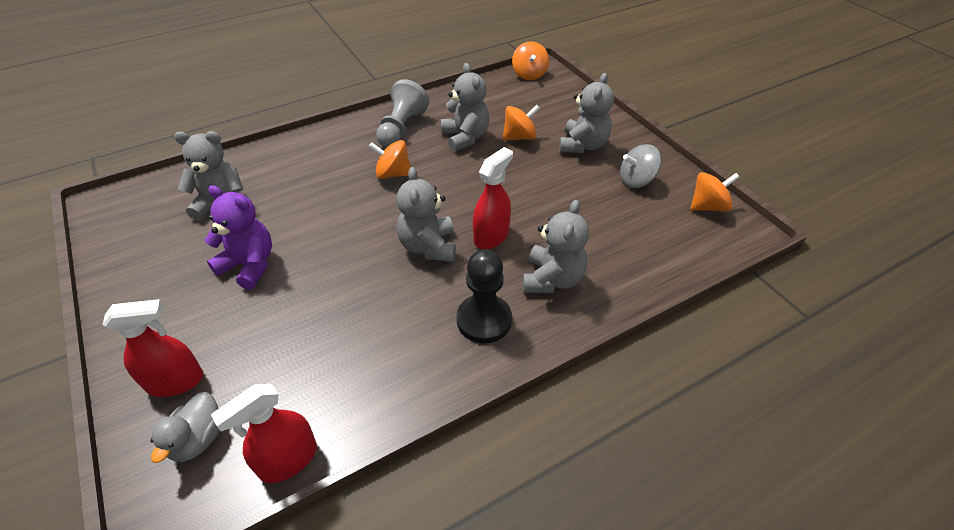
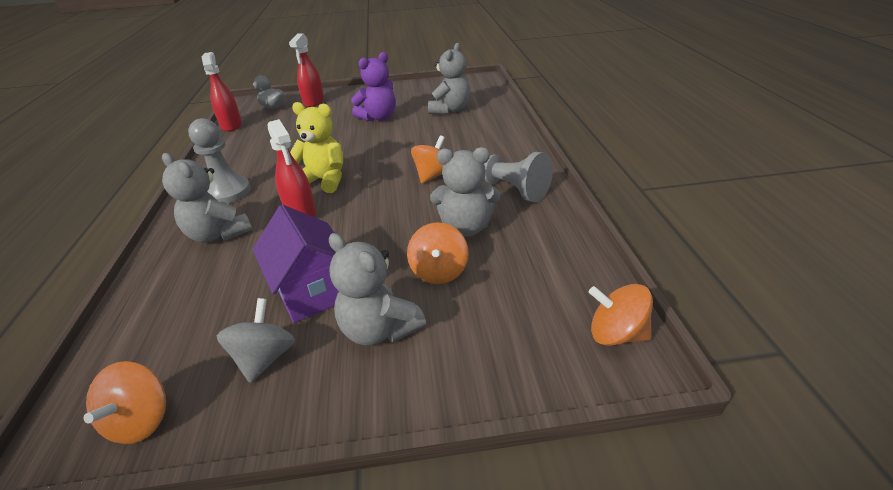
camera: 115 degrees right, 10 degrees down
(428, 246) = (324, 180): grey teddy bear -> yellow teddy bear
(484, 320) = (228, 192): black pawn -> grey pawn
(574, 185) = (313, 291): none -> purple house

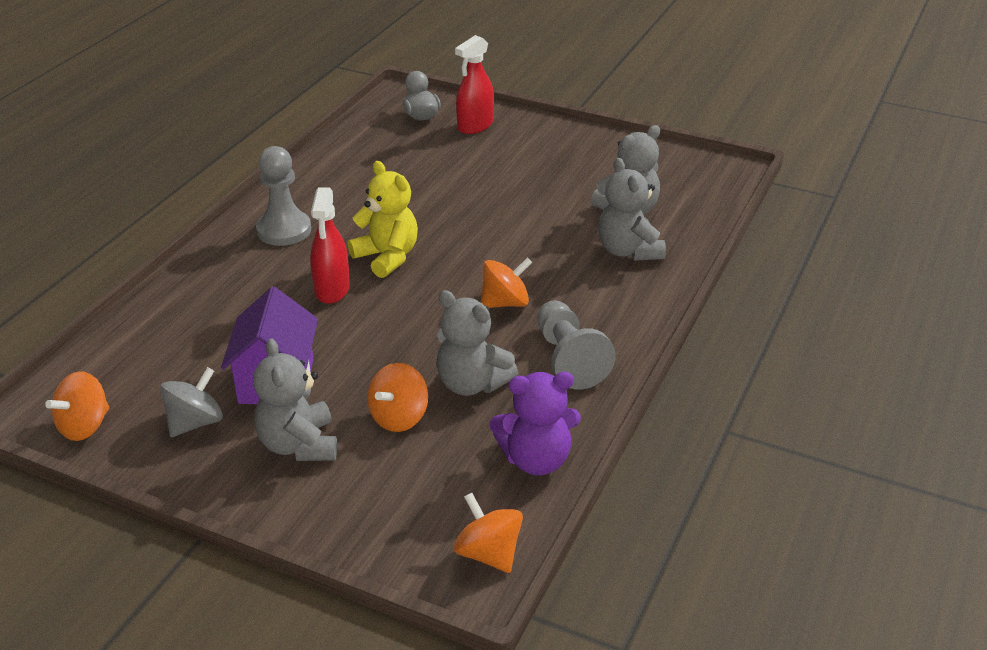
camera: 30 degrees right, 0 degrees up
(218, 234) = (241, 280): grey teddy bear -> grey teddy bear (628, 251)
(231, 125) = (354, 129): red spray bottle -> none
(378, 117) = (527, 186): purple teddy bear -> purple teddy bear (536, 460)

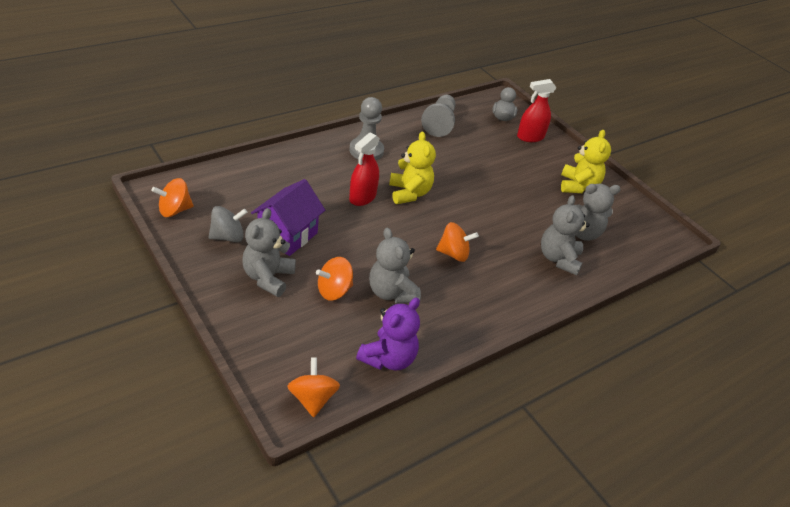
camera: 25 degrees right, 5 degrees up
(536, 460) = (388, 358): purple teddy bear -> purple teddy bear turned 75 degrees counterclockwise
(568, 359) = (461, 307): grey pawn -> grey pawn (439, 123)
(579, 159) = (578, 186): none -> yellow teddy bear

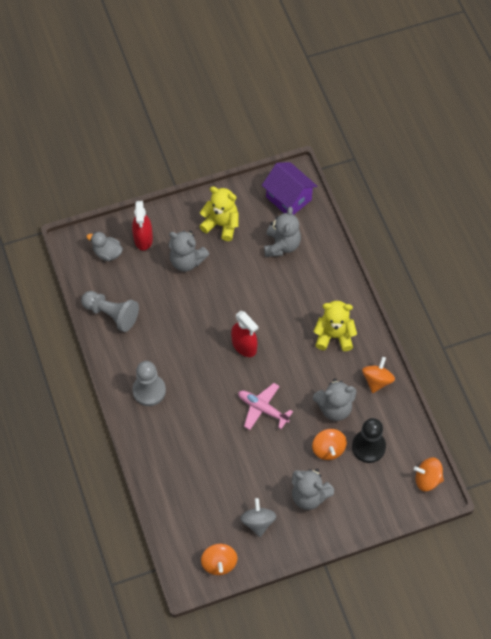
camera: 70 degrees left, 20 degrees up
(287, 235) = (261, 475): purple house -> purple house (288, 198)
(346, 329) = (368, 447): none -> black pawn
(362, 197) = (218, 407): red spray bottle -> red spray bottle (244, 346)
(371, 231) = (262, 409): none -> pink plane
(388, 358) = (398, 424): purple teddy bear -> none
(409, 193) = (216, 367): yellow teddy bear -> yellow teddy bear (334, 336)
(453, 254) = (296, 351): orange spinning top -> orange spinning top (377, 380)
(559, 259) = (310, 274): grey teddy bear -> grey teddy bear (187, 261)

